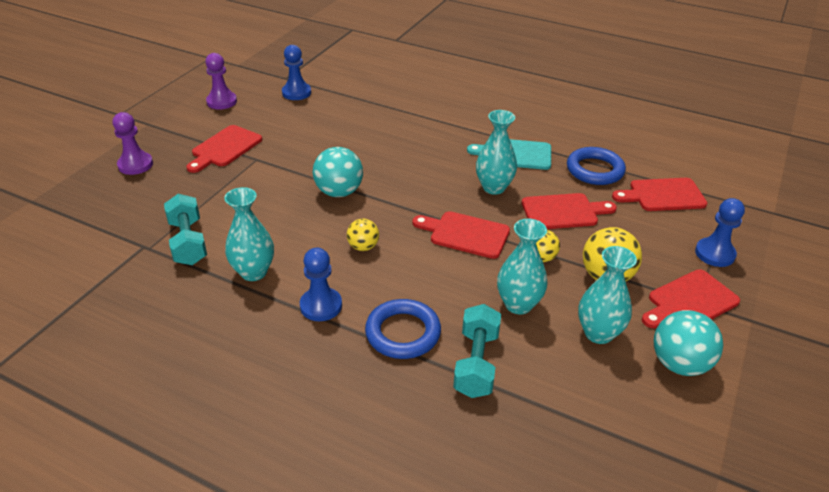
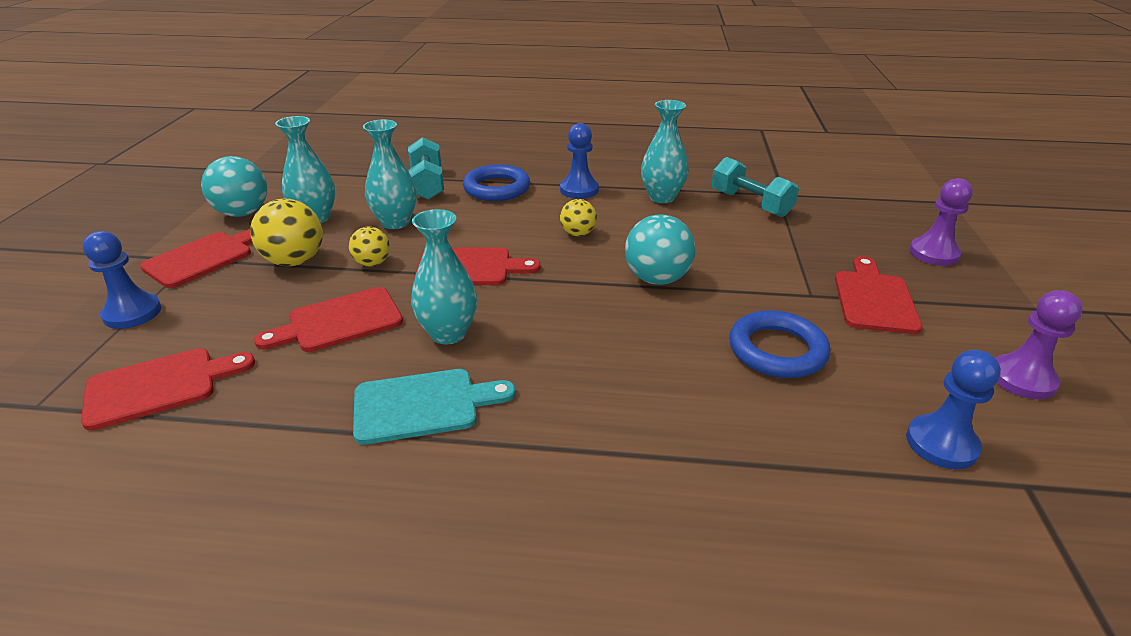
camera: 160 degrees right, 5 degrees down
(595, 170) = (271, 408): blue ring -> blue ring (777, 350)

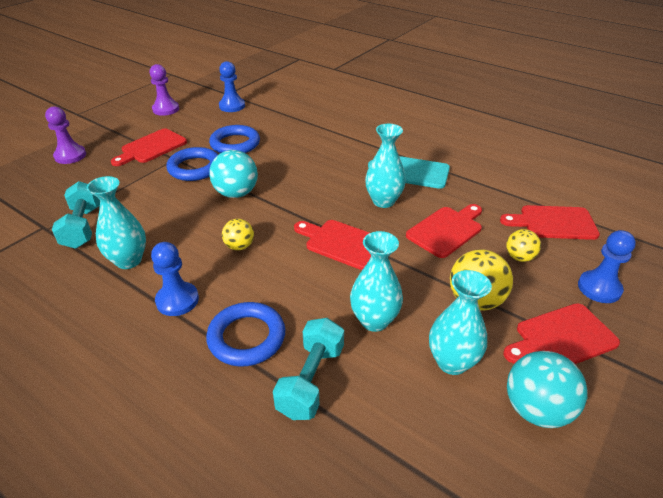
camera: 150 degrees left, 5 degrees up
(339, 321) = (446, 230): red cutting board -> red cutting board turned 45 degrees counterclockwise
(372, 263) = (411, 274): yellow ball -> yellow ball (519, 257)
(761, 291) = (194, 168): none -> blue ring

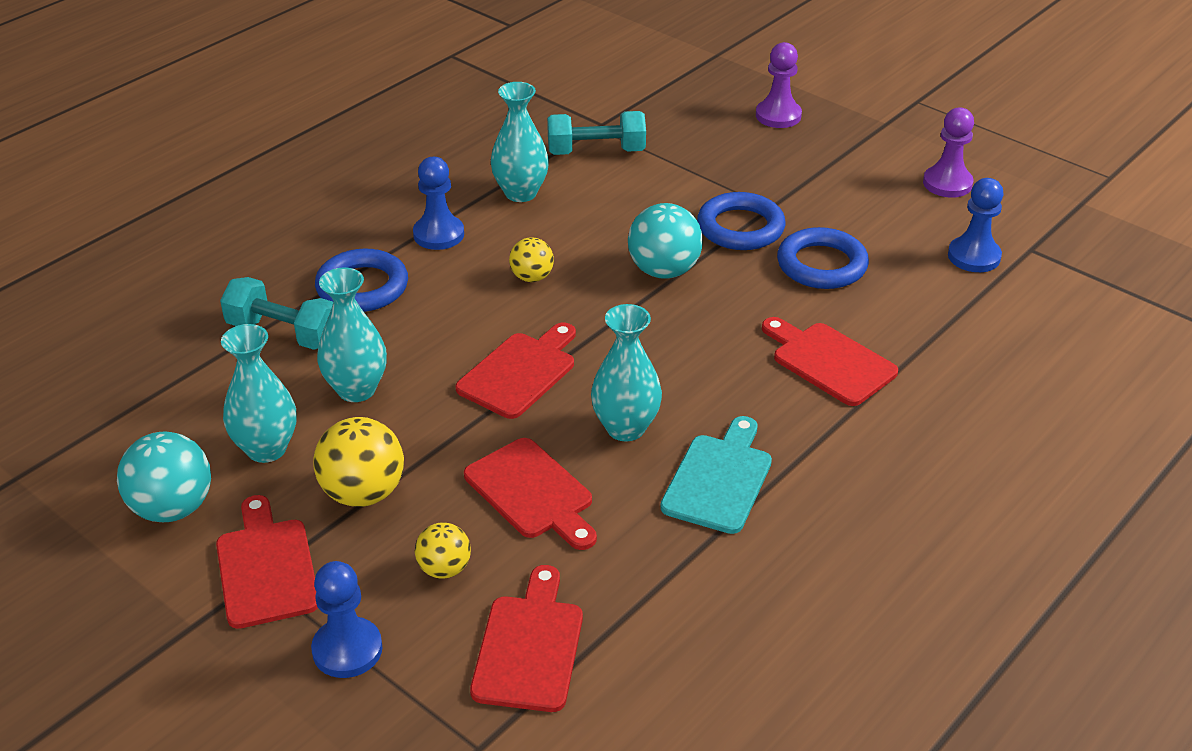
camera: 95 degrees right, 0 degrees up
(151, 147) = (806, 182): red cutting board -> red cutting board (829, 362)

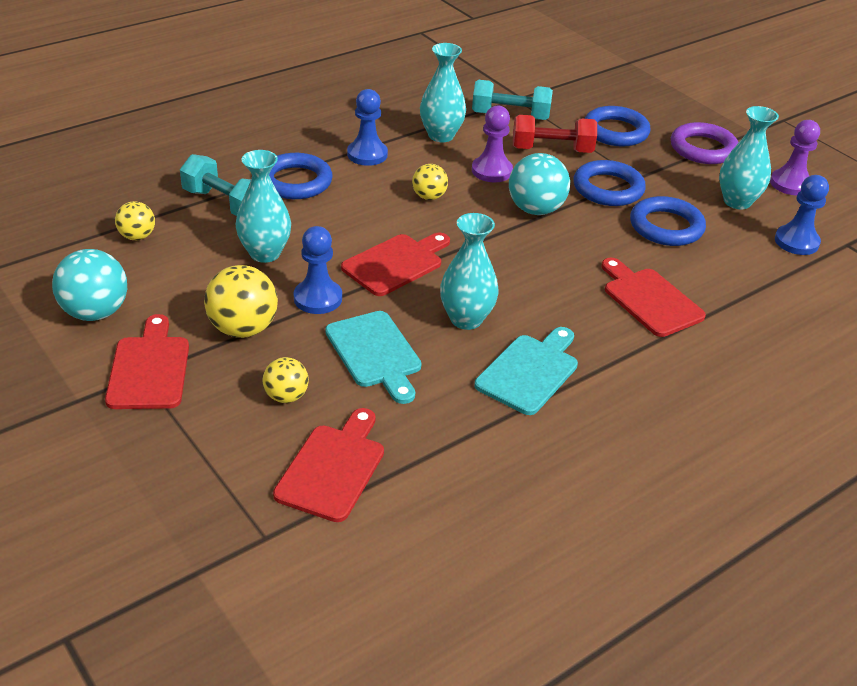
camera: 10 degrees right, 0 degrees up
(189, 397) = (137, 236): none -> yellow ball
(266, 449) = (181, 283): turquoise vase -> turquoise vase (737, 201)
(347, 650) = (189, 441): blue pawn -> blue pawn (318, 298)
(532, 492) = (375, 353): red cutting board -> turquoise cutting board
(659, 189) = (552, 150): none -> red dumbbell
(727, 150) = (615, 131): none -> blue ring
(778, 116) = (665, 113): purple pawn -> purple pawn (491, 171)
(835, 155) = (703, 149): none -> purple ring

